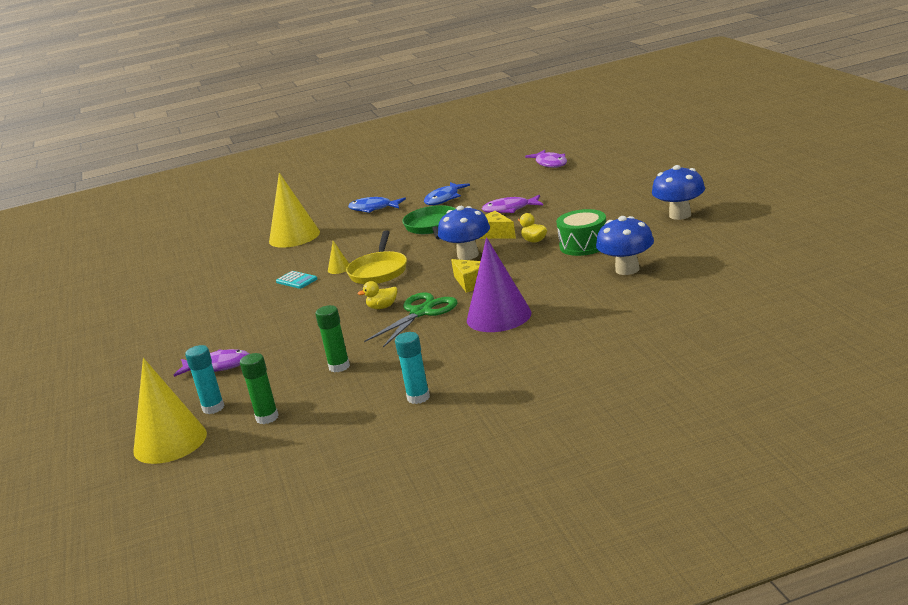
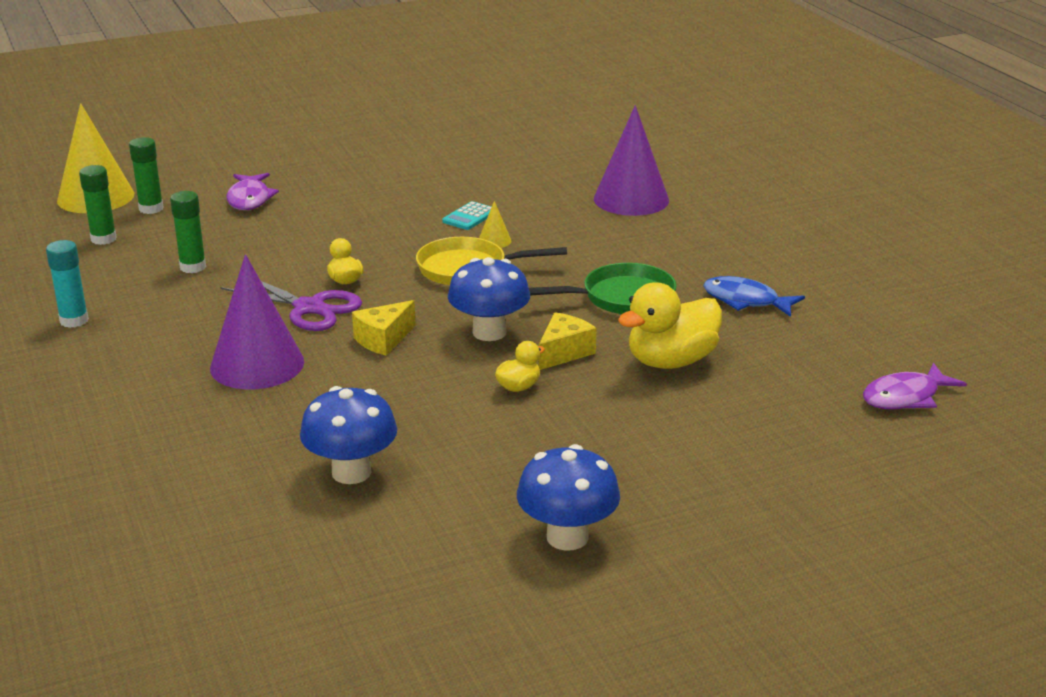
camera: 80 degrees right, 5 degrees up
(213, 408) = (151, 209): turquoise glue stick -> green glue stick
(294, 236) = (631, 199): yellow cone -> purple cone
(373, 208) = (722, 246): blue fish -> none
(421, 312) = (309, 308): green scissors -> purple scissors
(510, 209) = (671, 361): purple fish -> yellow duck
(584, 245) = (475, 432): green drum -> none

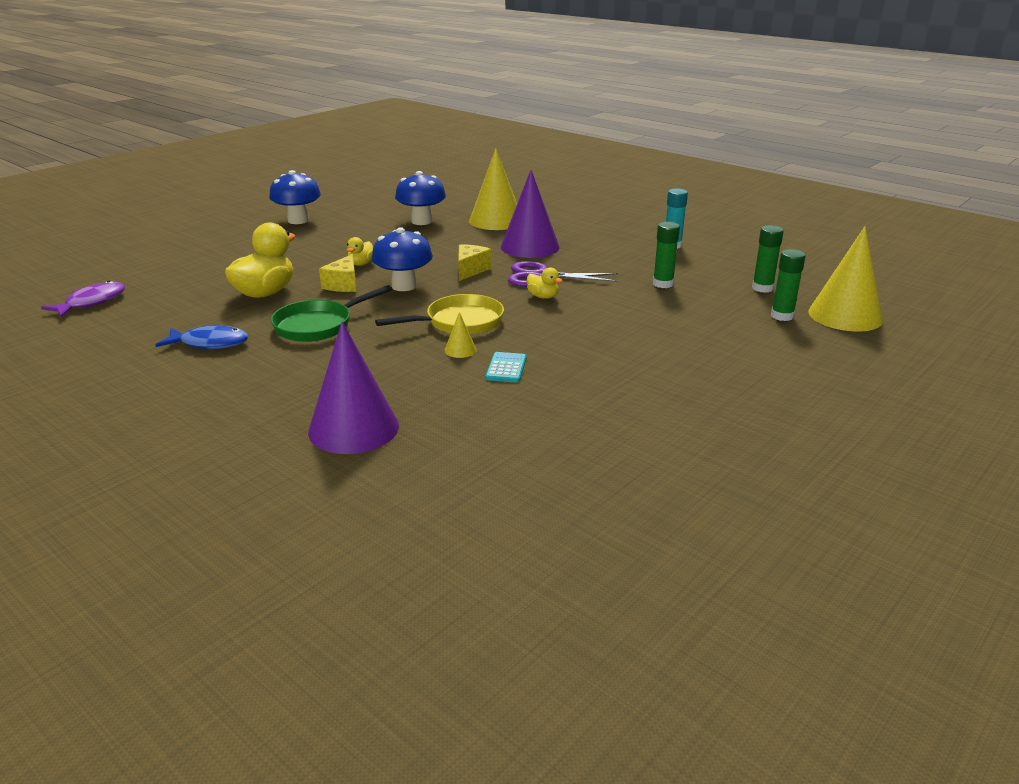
camera: 155 degrees right, 0 degrees up
(230, 441) = (496, 220): none -> yellow cone
(249, 199) = (724, 342): purple fish -> none

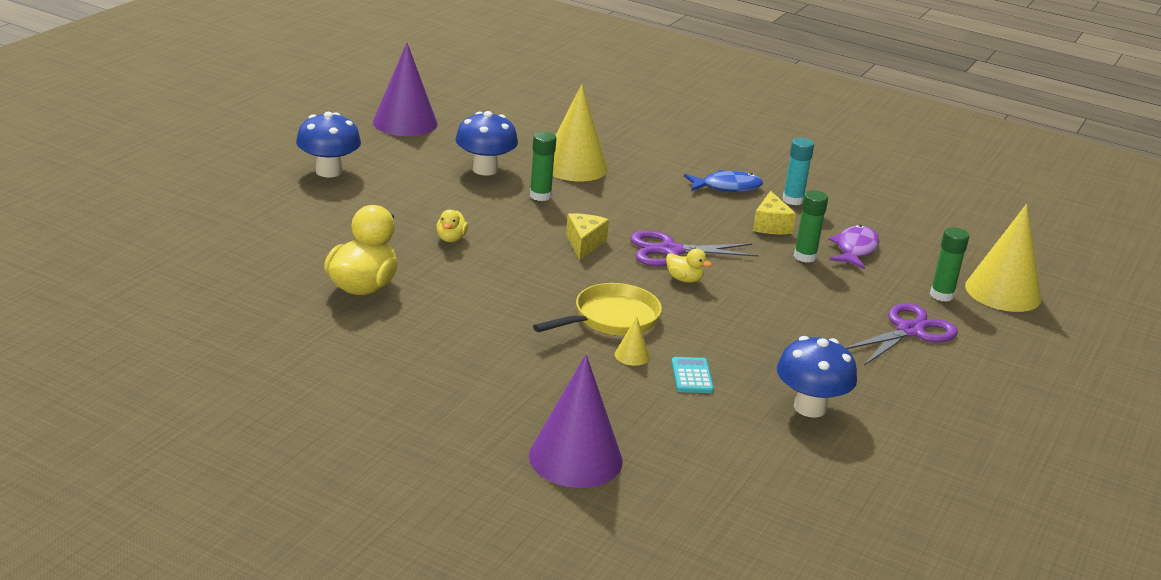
camera: 15 degrees left, 0 degrees up
(92, 302) = (159, 309): purple fish -> purple fish (855, 249)
(210, 343) = (348, 361): blue fish -> blue fish (727, 187)
(318, 325) = (456, 330): green pan -> none
(343, 284) = (449, 271): yellow cheese -> yellow cheese (770, 225)
(404, 286) = (521, 270): blue mushroom -> blue mushroom (810, 407)
(530, 247) = (634, 206): purple cone -> purple cone (405, 122)
(738, 342) = (909, 331): none -> purple scissors
(762, 288) = (910, 259): green glue stick -> green glue stick (540, 196)

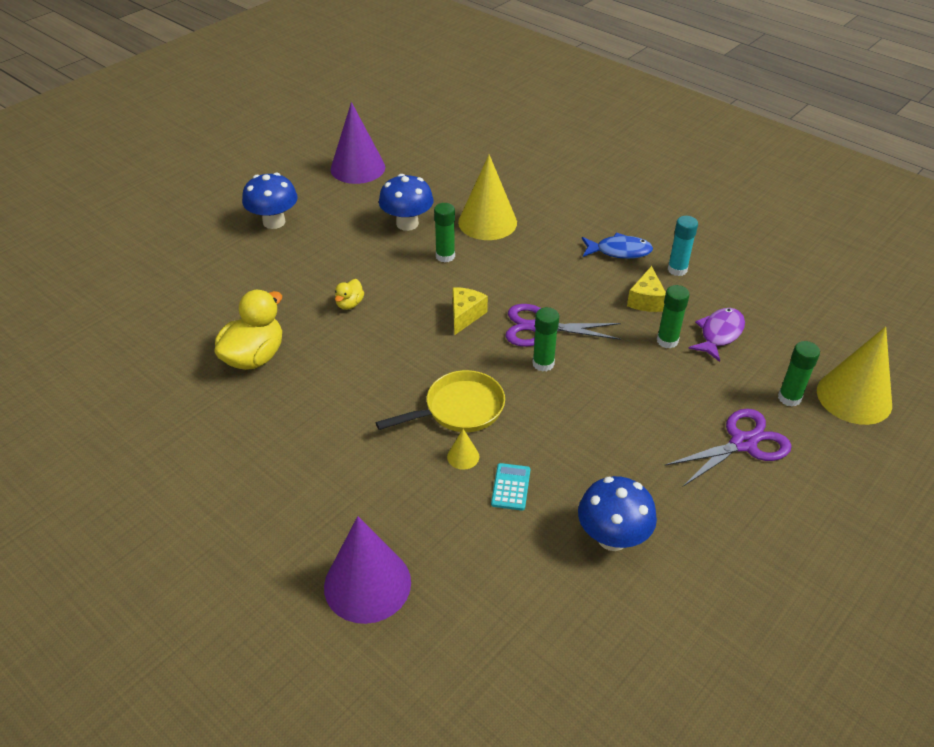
camera: 15 degrees right, 15 degrees up
(684, 279) = (543, 363): yellow duck -> green glue stick

